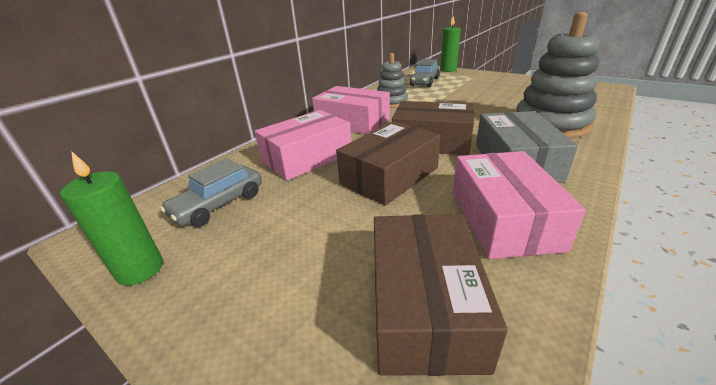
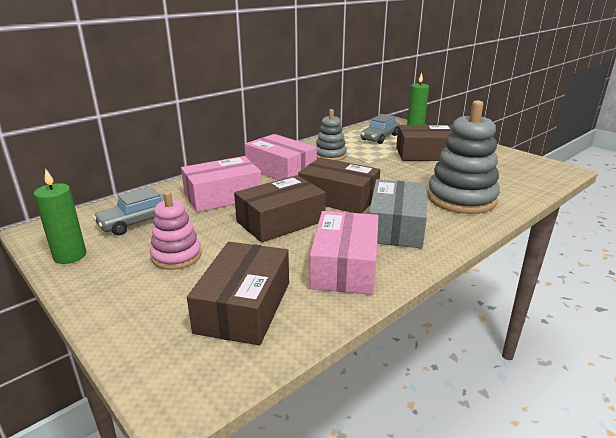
camera: 10 degrees right, 5 degrees down
(290, 243) = (176, 256): none -> pink stacking toy
(478, 90) = (426, 154): none -> brown box

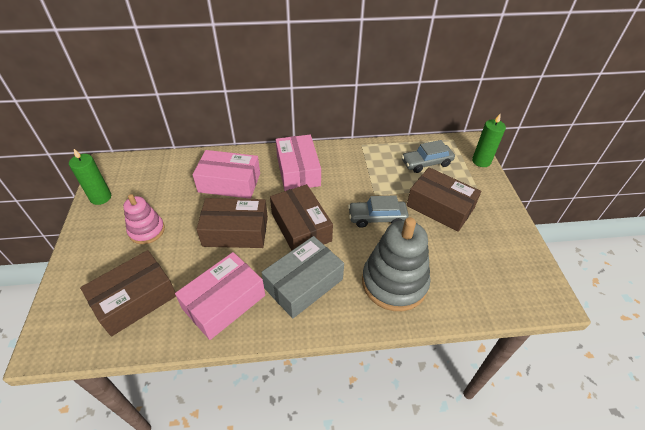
camera: 35 degrees right, 20 degrees up
(137, 222) = (158, 184): grey car -> grey car (377, 218)
(330, 155) = (355, 169): grey stacking toy -> none

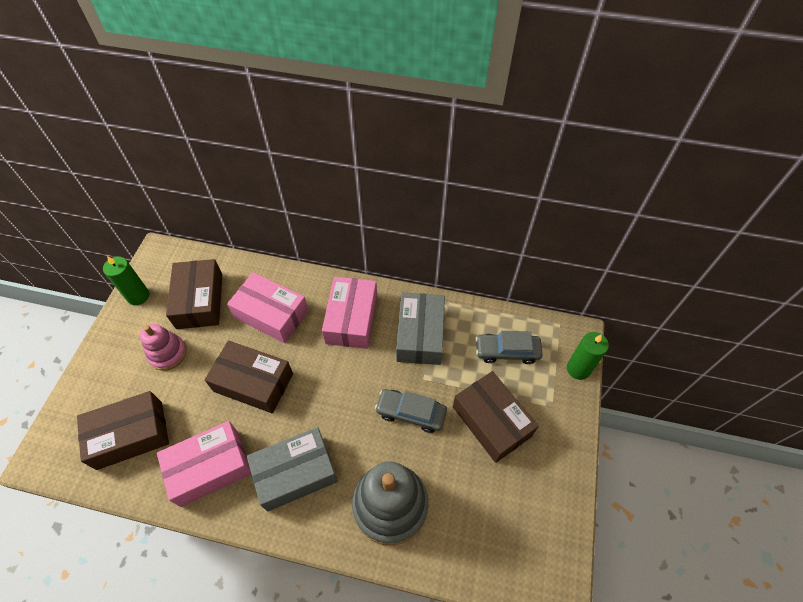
camera: 20 degrees right, 10 degrees up
(301, 227) = (322, 399): brown box -> brown box (200, 301)
(357, 168) = (420, 335): none -> grey box

